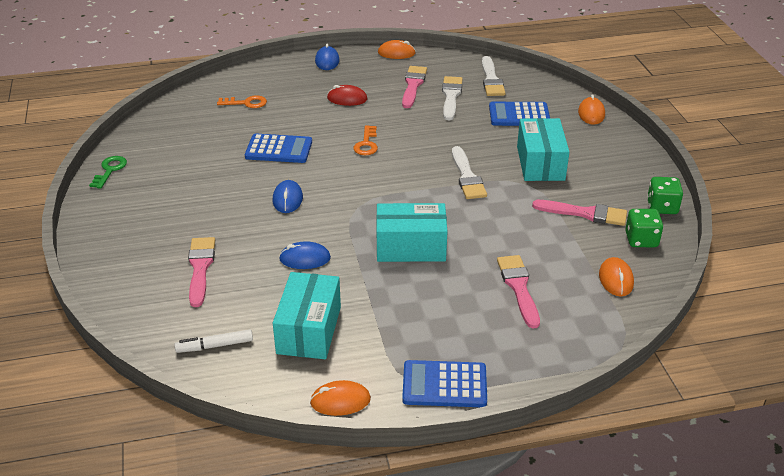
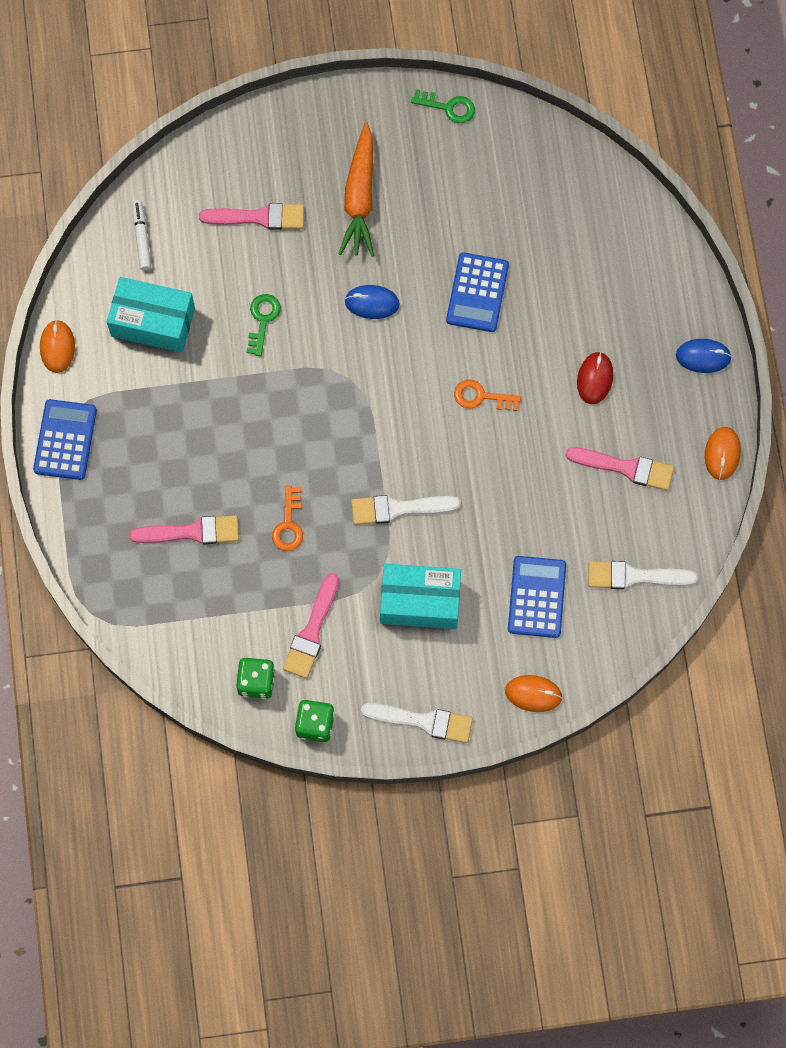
camera: 95 degrees right, 35 degrees up
(187, 211) = (360, 197): none -> orange carrot
(246, 103) = (592, 252): orange key -> orange key (288, 524)
(305, 258) = (262, 320): blue mouse -> green key
(411, 247) = (270, 430): turquoise box -> none
(451, 96) = (592, 515): white brush -> white brush (423, 721)
(615, 279) = (193, 635): orange mouse -> none

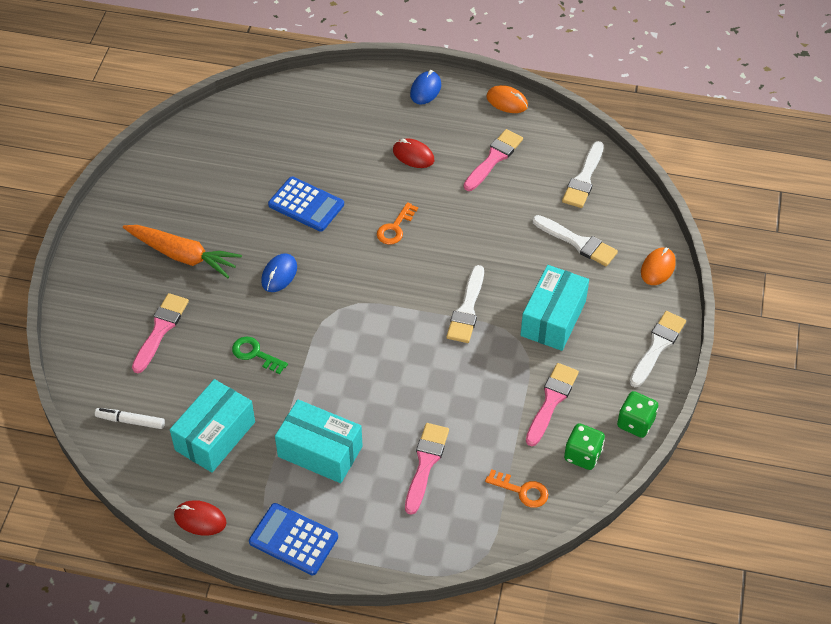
camera: 70 degrees left, 20 degrees down
(57, 347) = (200, 519): orange mouse -> red mouse
(170, 427) = (320, 451): none -> turquoise box
(288, 524) = (449, 389): orange key -> orange key (522, 491)
(312, 631) = (551, 401): pink brush -> pink brush turned 105 degrees counterclockwise
(448, 107) = (138, 177): green key -> none
(536, 597) = (578, 242): blue calculator -> white brush

